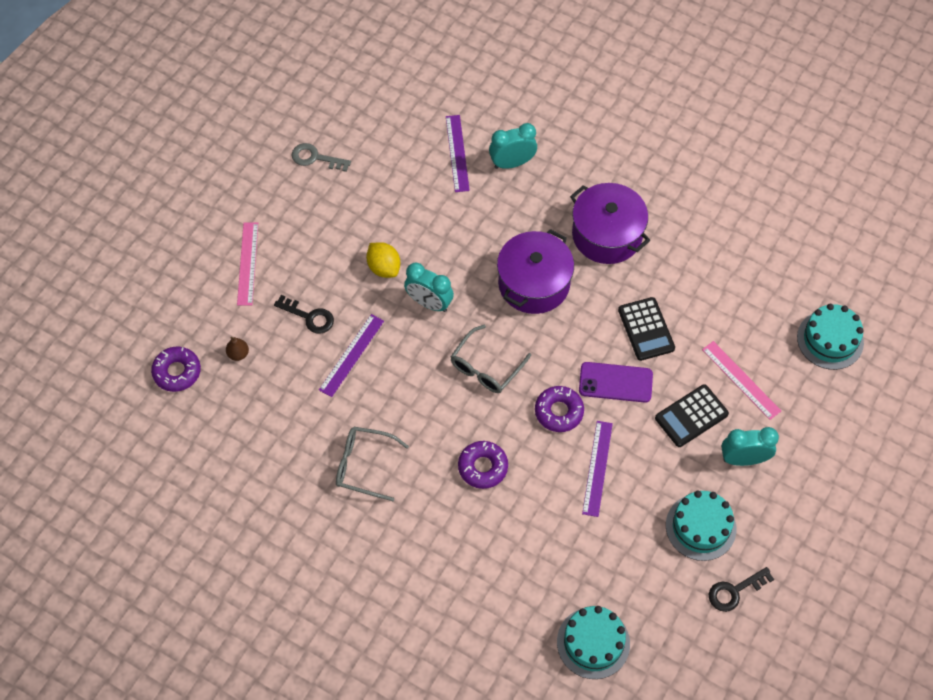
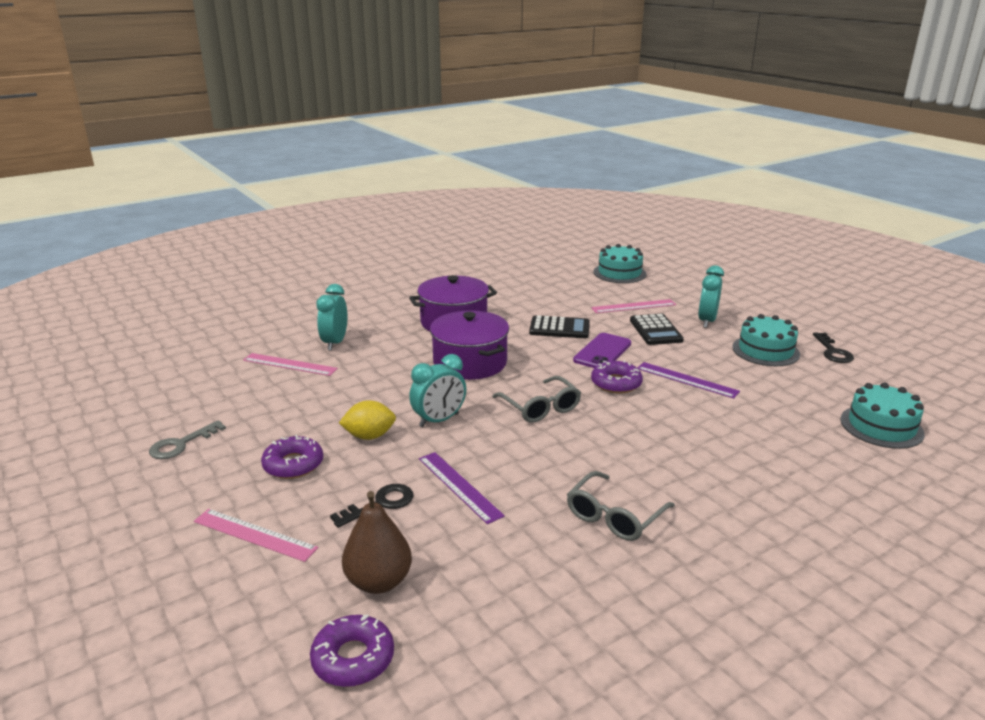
camera: 65 degrees left, 35 degrees down
(238, 354) = (378, 582): brown pear -> brown pear, size x1.96
(457, 153) = (289, 364): purple ruler -> pink ruler
(483, 467) = (656, 438): purple donut -> purple donut (293, 464)

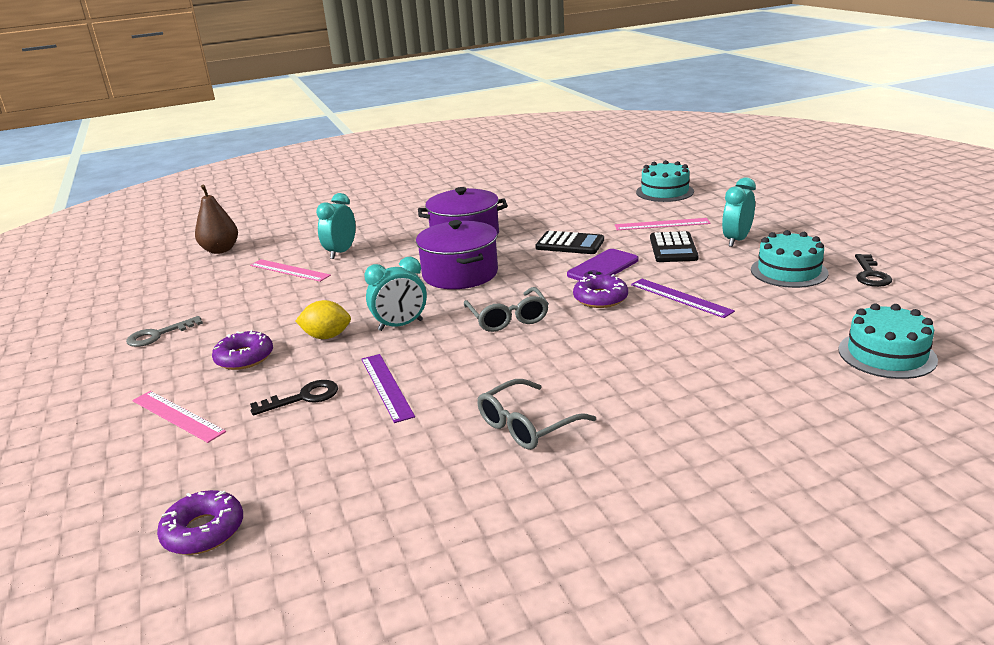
camera: 15 degrees right, 0 degrees up
(378, 582) = (263, 466): brown pear -> brown pear (220, 250)

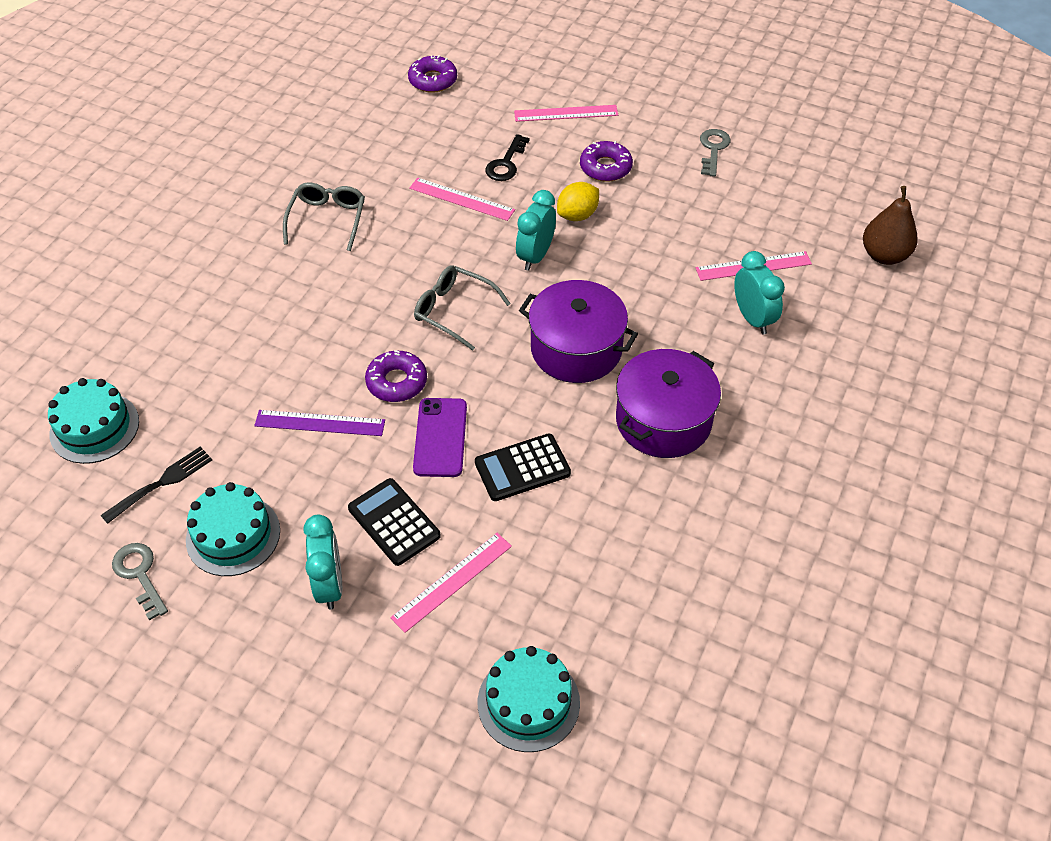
camera: 135 degrees right, 25 degrees up
(386, 386) = (461, 199): purple ruler -> pink ruler
(833, 307) = (161, 483): none -> black fork
(870, 275) = (139, 574): black key -> grey key

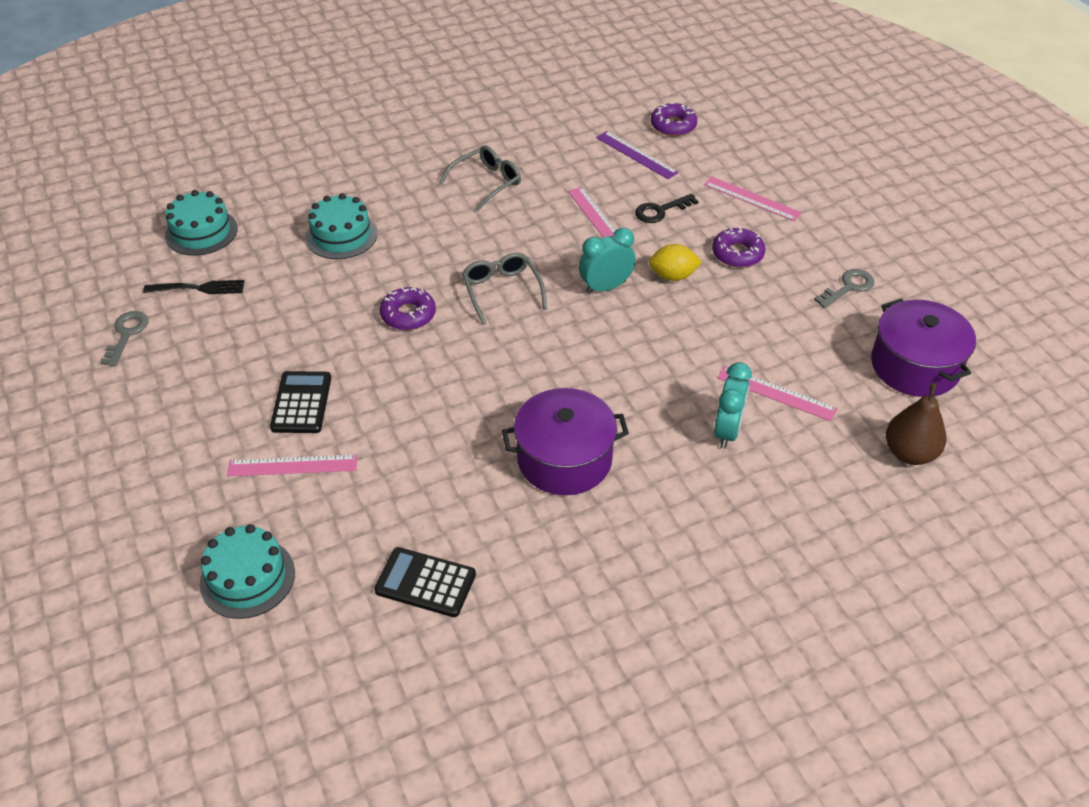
camera: 40 degrees right, 5 degrees down
(233, 535) = (201, 346): turquoise cake -> turquoise cake (341, 236)
(320, 423) = (330, 310): purple ruler -> purple ruler (636, 155)
(329, 585) = (219, 414): turquoise clock -> none
(440, 437) = (394, 368): purple phone -> none
(522, 468) = (424, 424): black calculator -> black calculator (425, 583)
(576, 349) = (559, 369): purple pot -> purple pot (915, 366)

